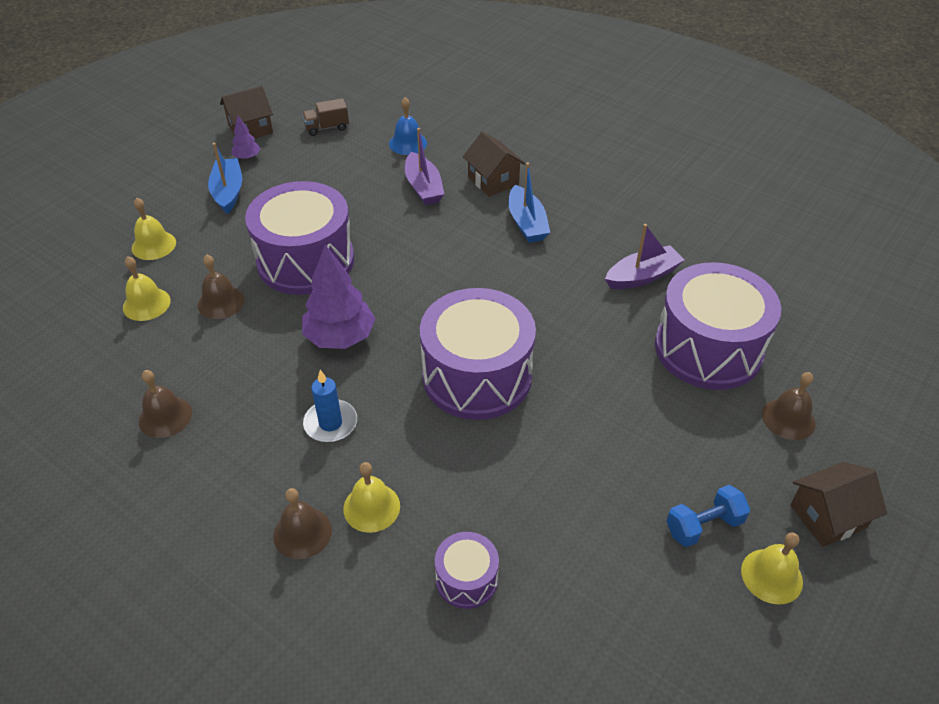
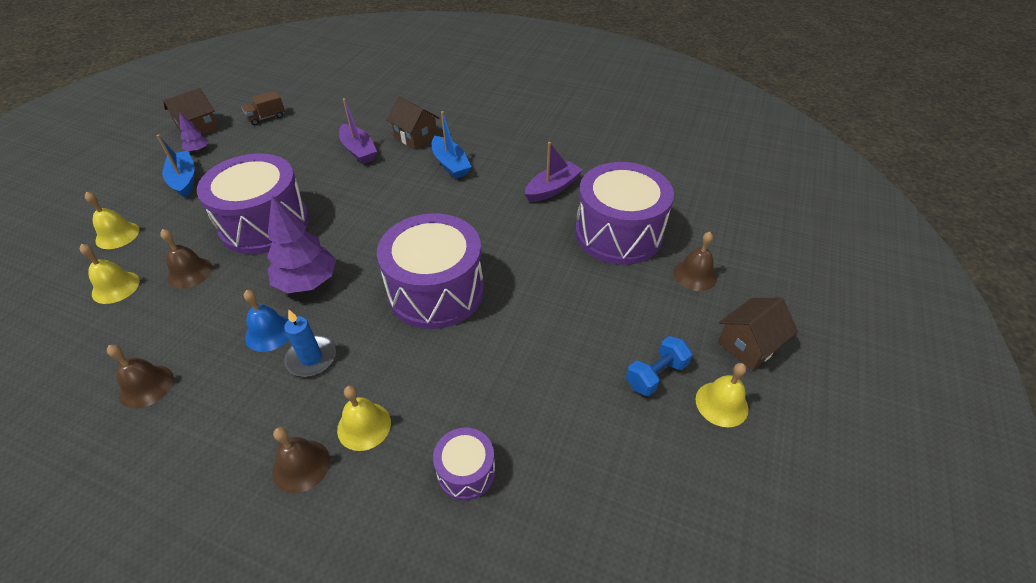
camera: 15 degrees left, 0 degrees up
(408, 143) = (338, 120): blue bell -> blue bell (269, 332)

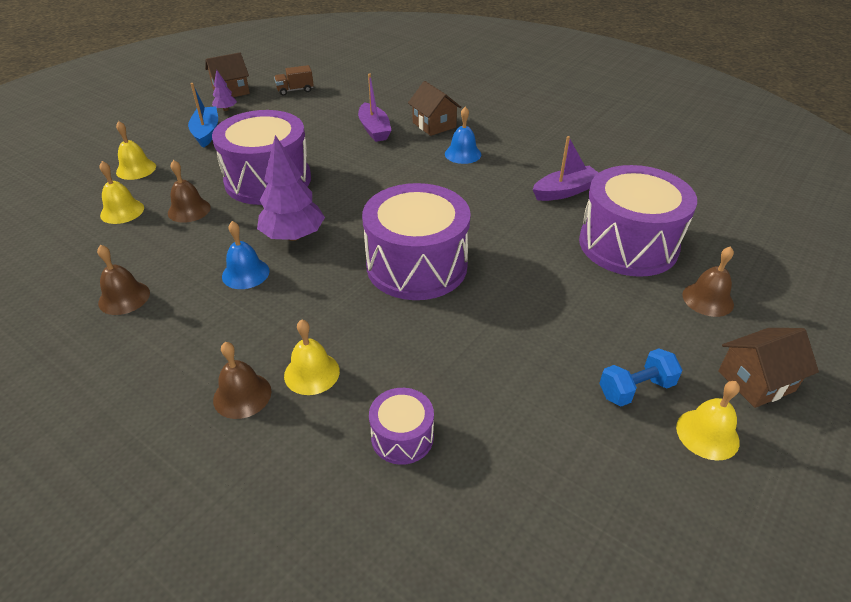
camera: 15 degrees right, 5 degrees down
(311, 358) = (278, 303): blue candle -> none
(450, 164) = (463, 154): blue boat -> blue bell

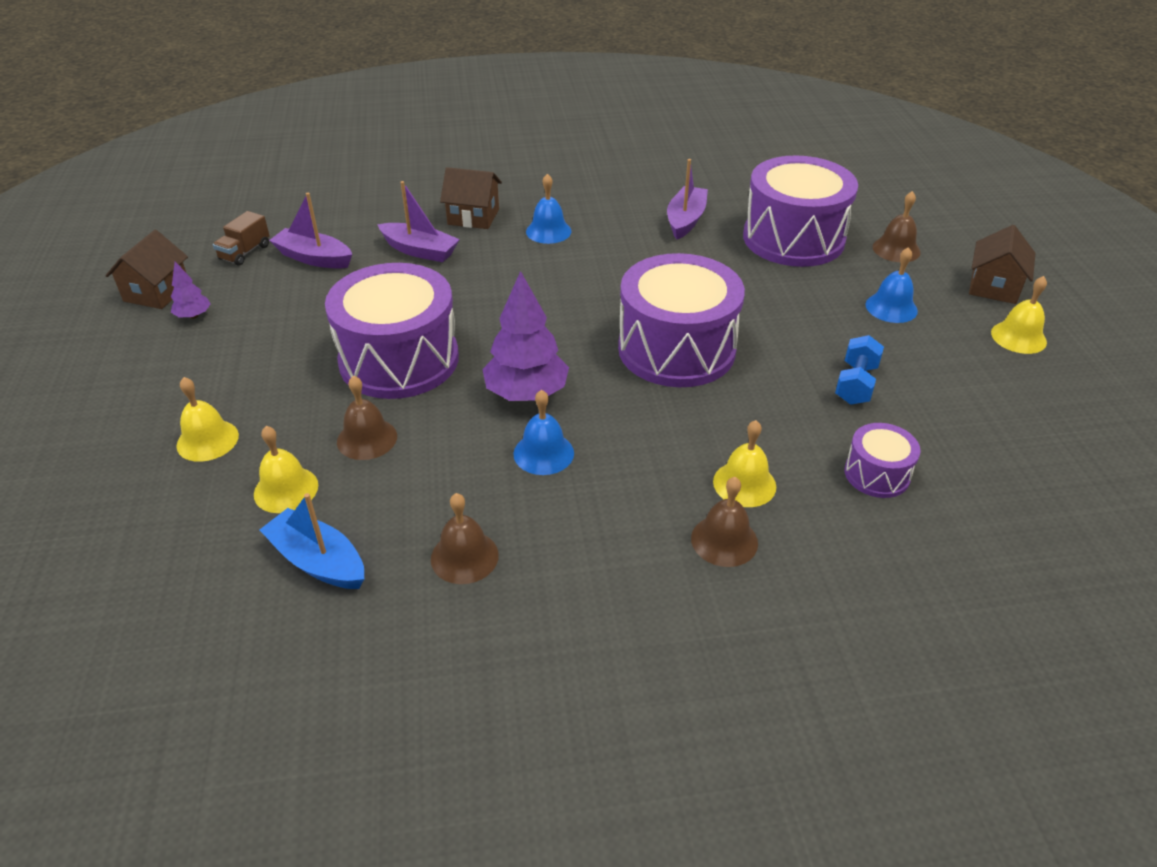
camera: 45 degrees left, 0 degrees up
(206, 132) = (221, 353): blue boat -> blue boat (318, 561)
(319, 108) = (314, 258): none -> purple boat
(624, 337) = (891, 307): none -> blue bell
(635, 389) = (947, 337): blue dumbbell -> blue dumbbell (855, 384)

